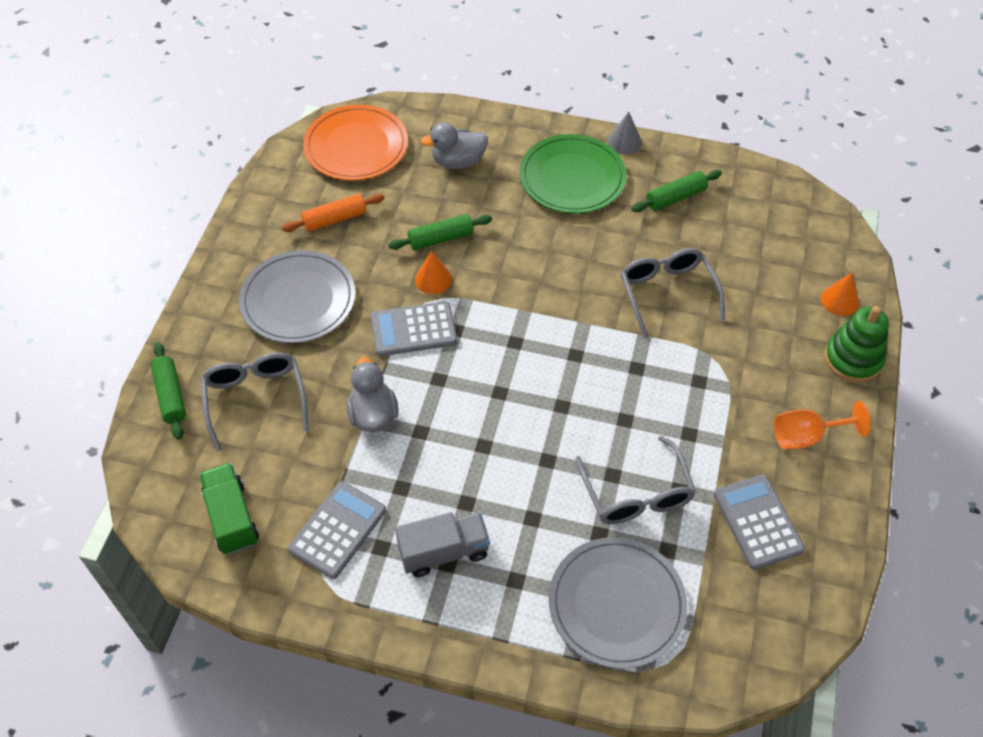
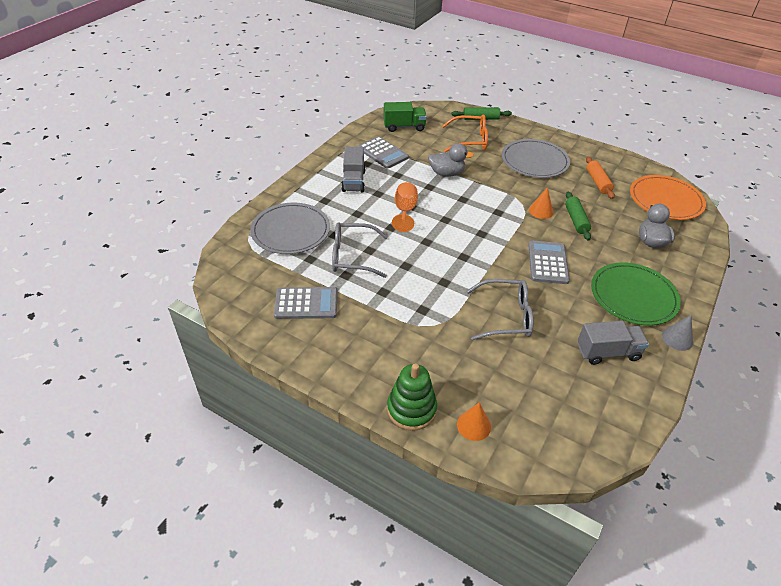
camera: 105 degrees right, 10 degrees down
(255, 399) = (470, 140): grey glasses -> orange glasses
(413, 329) = (502, 196): grey calculator -> grey calculator (547, 262)
(675, 197) = (608, 352): green rolling pin -> grey truck
(806, 436) = (355, 352): orange goblet -> orange goblet (405, 211)

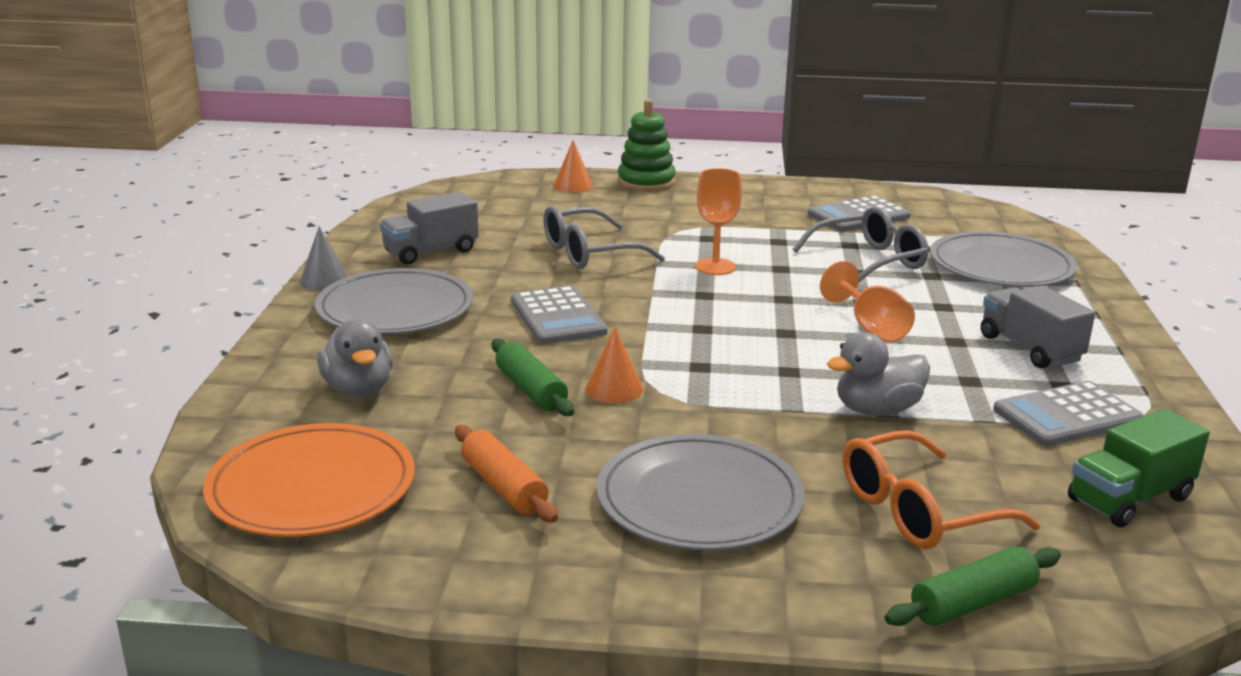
camera: 155 degrees right, 20 degrees down
(383, 153) = (1067, 416): grey calculator -> grey calculator turned 45 degrees counterclockwise
(440, 278) = (715, 267): none -> orange goblet
(633, 296) = (395, 308): green plate -> grey plate

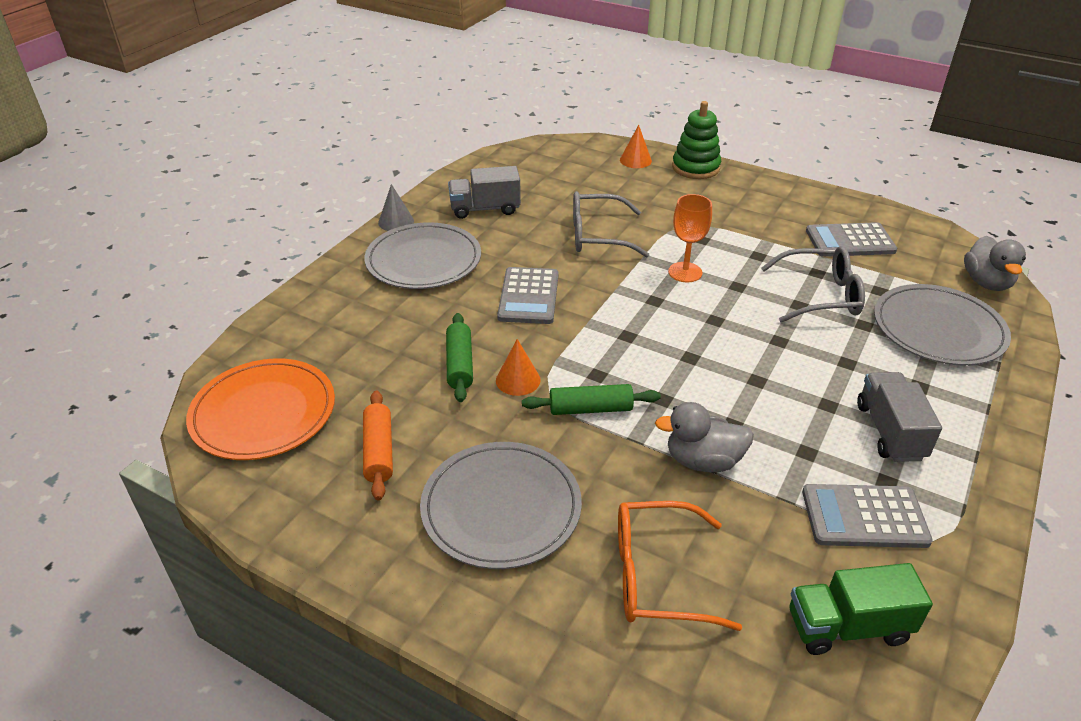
camera: 25 degrees right, 15 degrees up
(358, 389) = (349, 332): grey duck -> grey duck (986, 282)
(870, 327) = (765, 370): orange goblet -> none
(972, 602) = (628, 684): green rolling pin -> green rolling pin (590, 408)

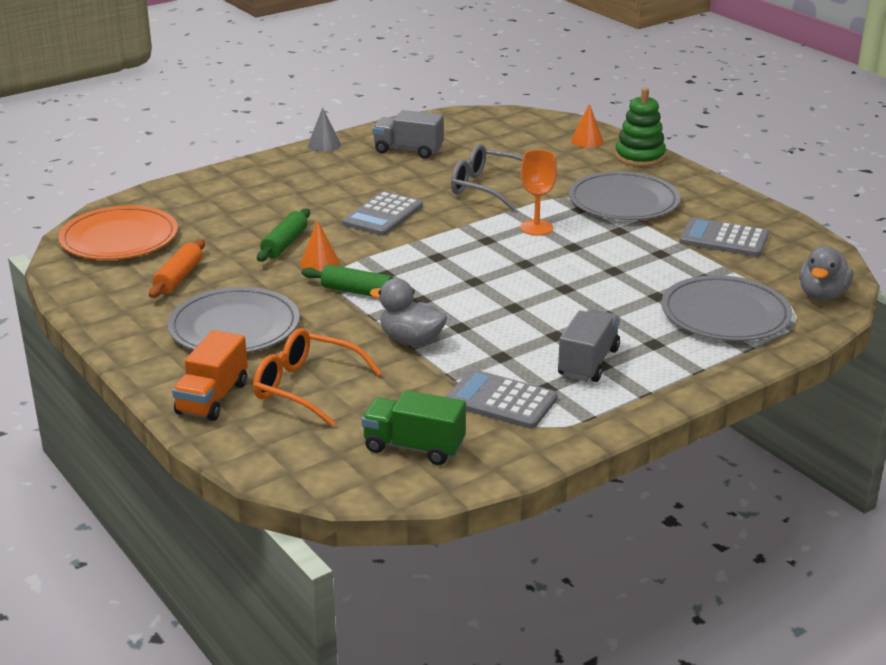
camera: 25 degrees right, 10 degrees down
(423, 260) = (321, 174): grey plate -> grey plate (623, 201)
(567, 638) = (212, 398): none -> orange truck
(821, 295) = (643, 269): grey glasses -> none

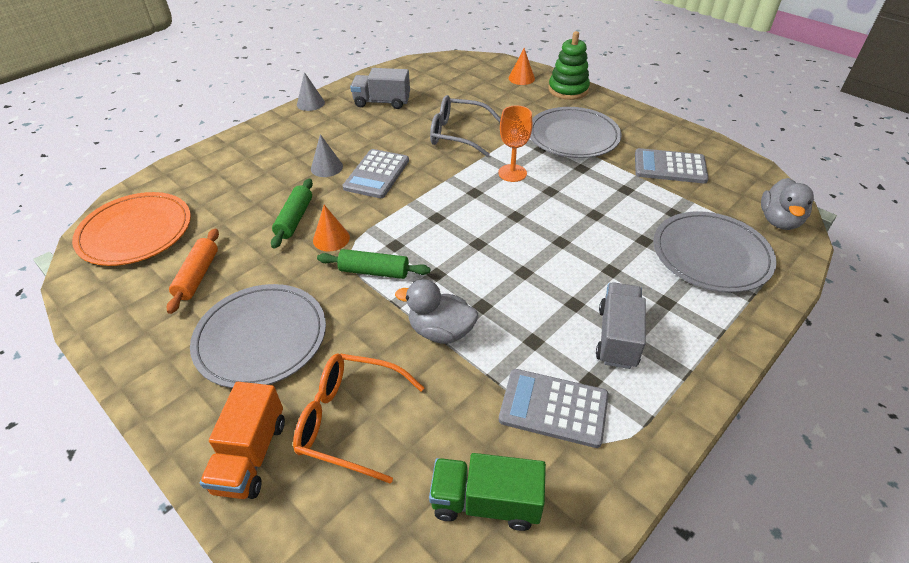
camera: 10 degrees left, 15 degrees up
(329, 204) = (326, 167): none -> grey cone

